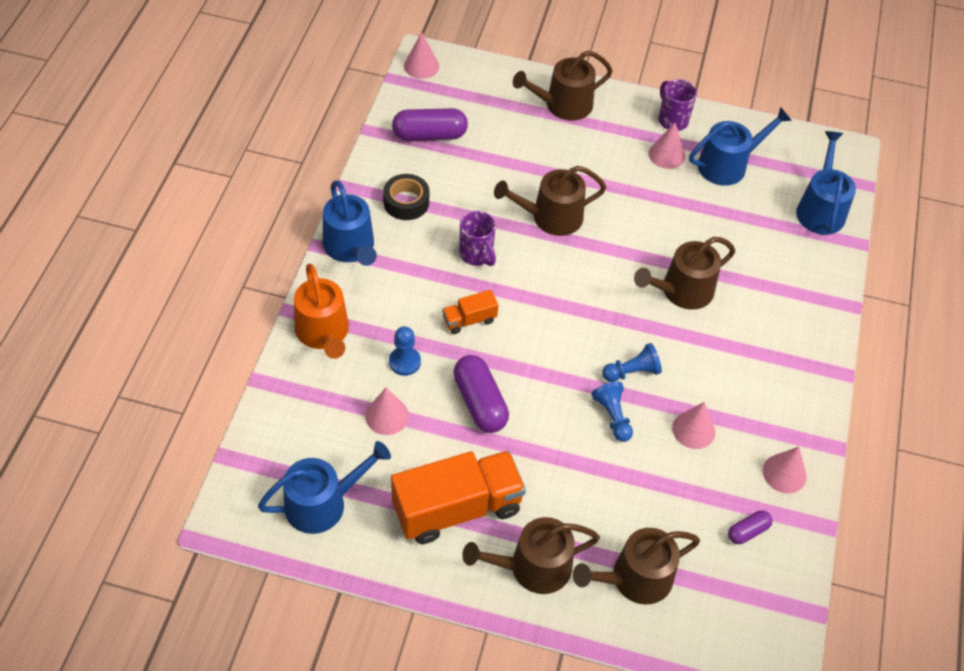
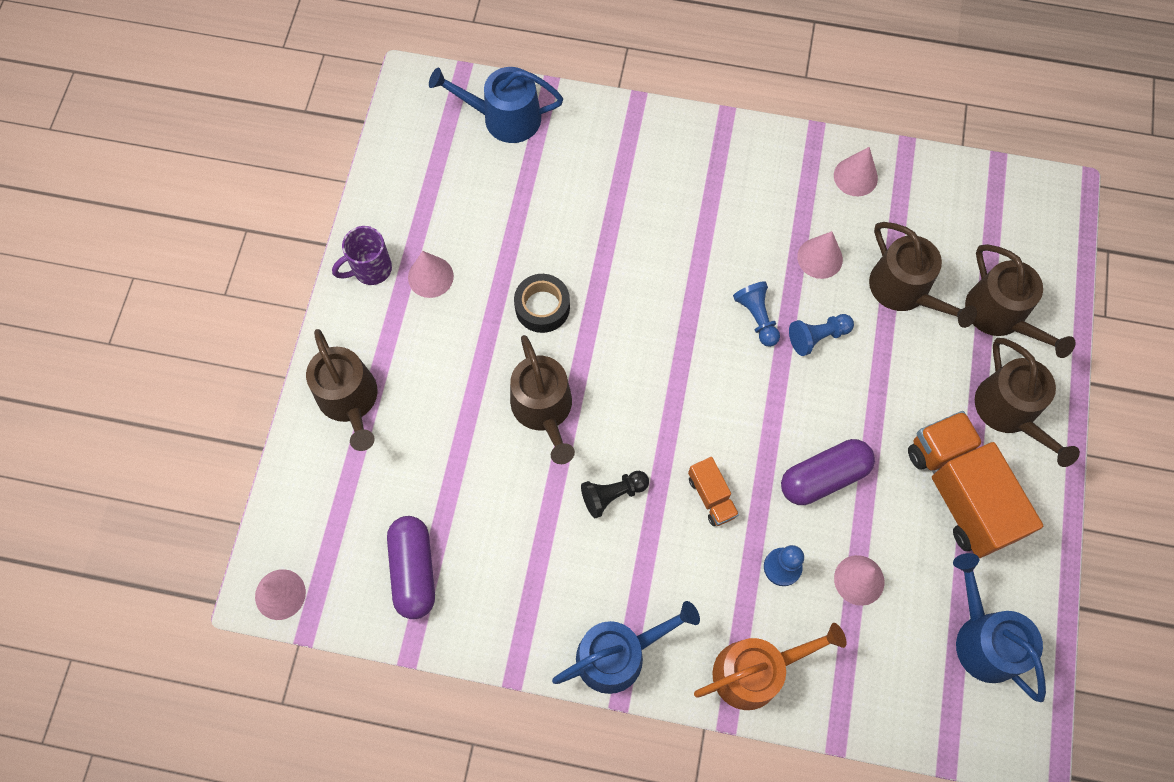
camera: 90 degrees left, 15 degrees up
(406, 202) = (535, 590): black tape -> black tape (542, 307)
(476, 255) = (612, 495): purple mug -> black pawn
(682, 291) = (639, 264): brown watering can -> brown watering can (904, 290)
(727, 165) = (443, 210): blue watering can -> none
(747, 531) = (927, 213): purple capsule -> none

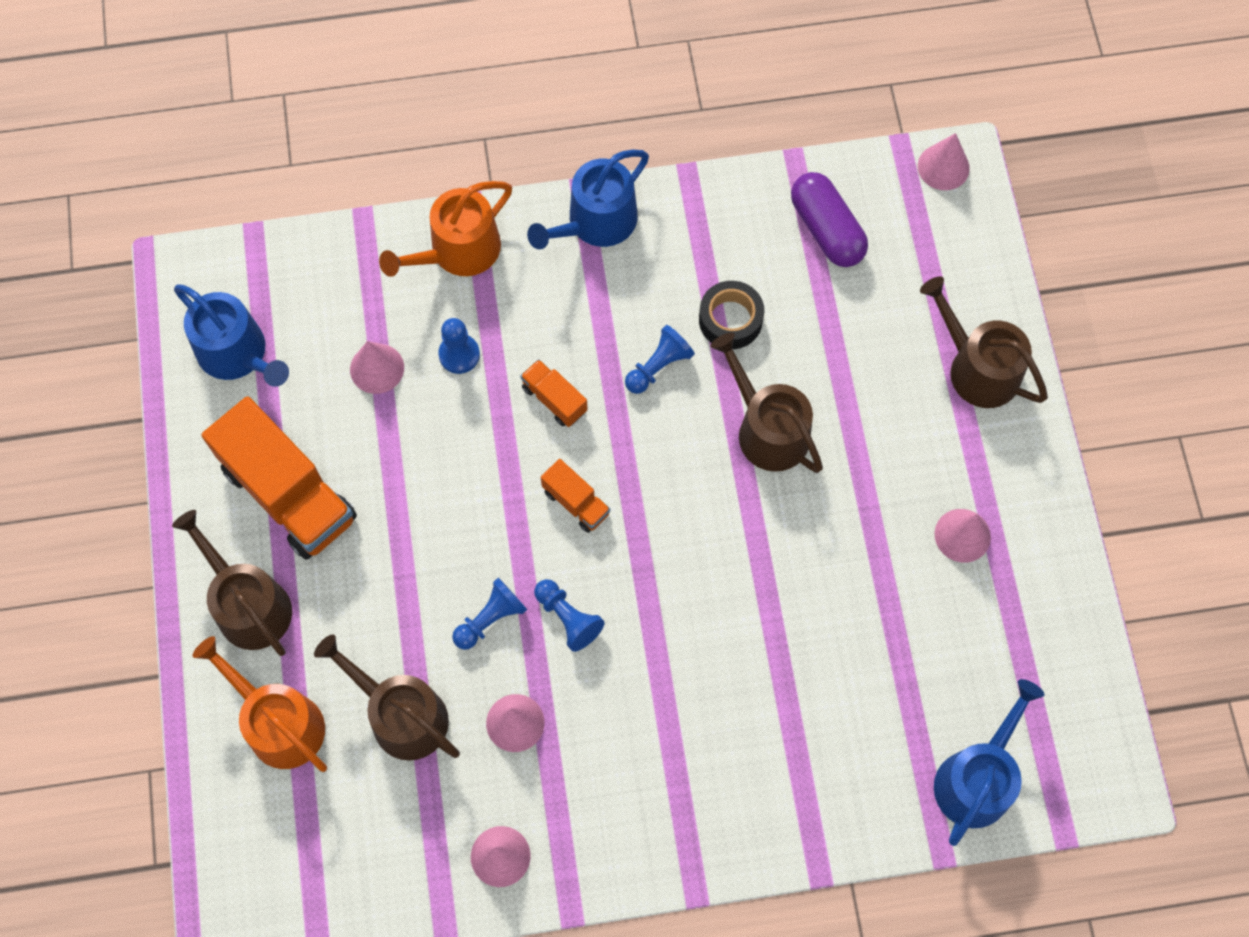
camera: 160 degrees right, 0 degrees up
(371, 269) = (1034, 520): purple mug -> none
(504, 118) = (976, 779): blue watering can -> blue watering can turned 45 degrees counterclockwise
(542, 307) = (819, 544): black tape -> black tape (730, 320)
(612, 495) = (658, 366): black pawn -> blue pawn
(721, 403) = (576, 502): none -> orange truck
(823, 477) = (441, 460): purple capsule -> none
(1000, 315) = (279, 723): brown watering can -> orange watering can

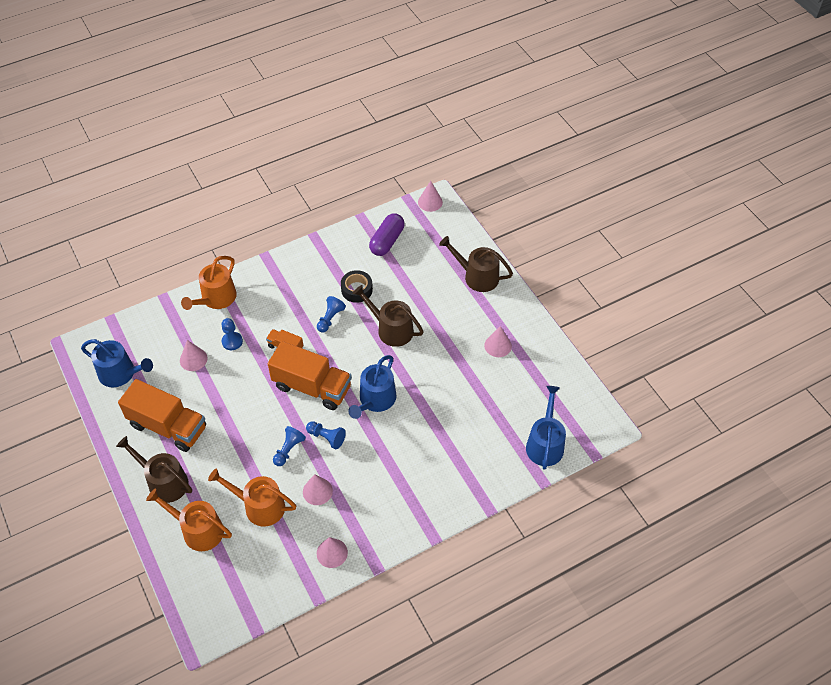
camera: 20 degrees left, 15 degrees down
(401, 715) = (259, 506): brown watering can -> orange watering can
(576, 502) = (312, 387): orange truck -> orange truck, size x2.15
(596, 222) = (278, 268): blue watering can -> blue watering can (375, 400)
(826, 229) = (387, 241): purple capsule -> purple capsule turned 75 degrees clockwise

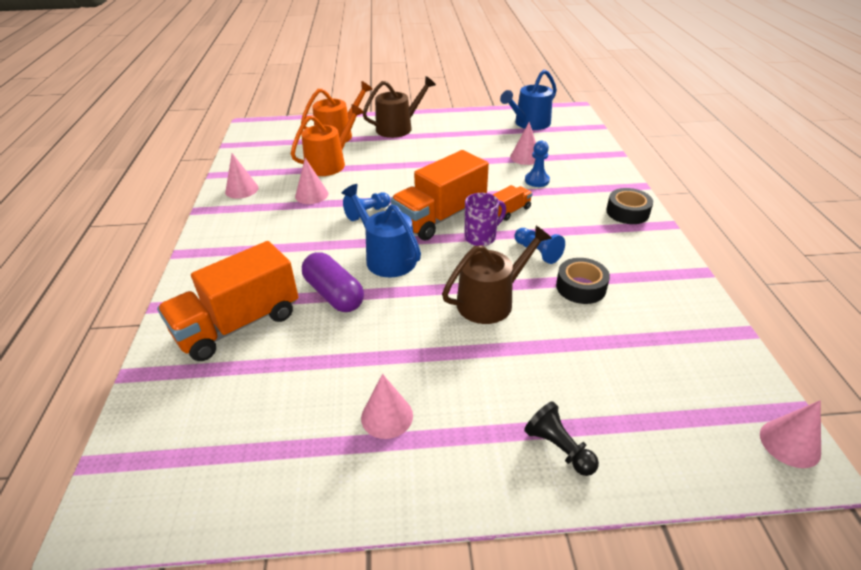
camera: 115 degrees right, 15 degrees down
(168, 426) = (454, 136): orange truck -> orange truck (238, 324)
(216, 298) = (605, 181): orange watering can -> none
(258, 279) = (627, 212): none -> black tape
(289, 450) = (373, 188): blue pawn -> none
(327, 354) = (481, 237): none -> purple mug
(387, 241) = (680, 347): purple capsule -> purple capsule (334, 294)
(477, 276) = (558, 448): brown watering can -> black pawn
(545, 444) = (171, 403): blue watering can -> none

